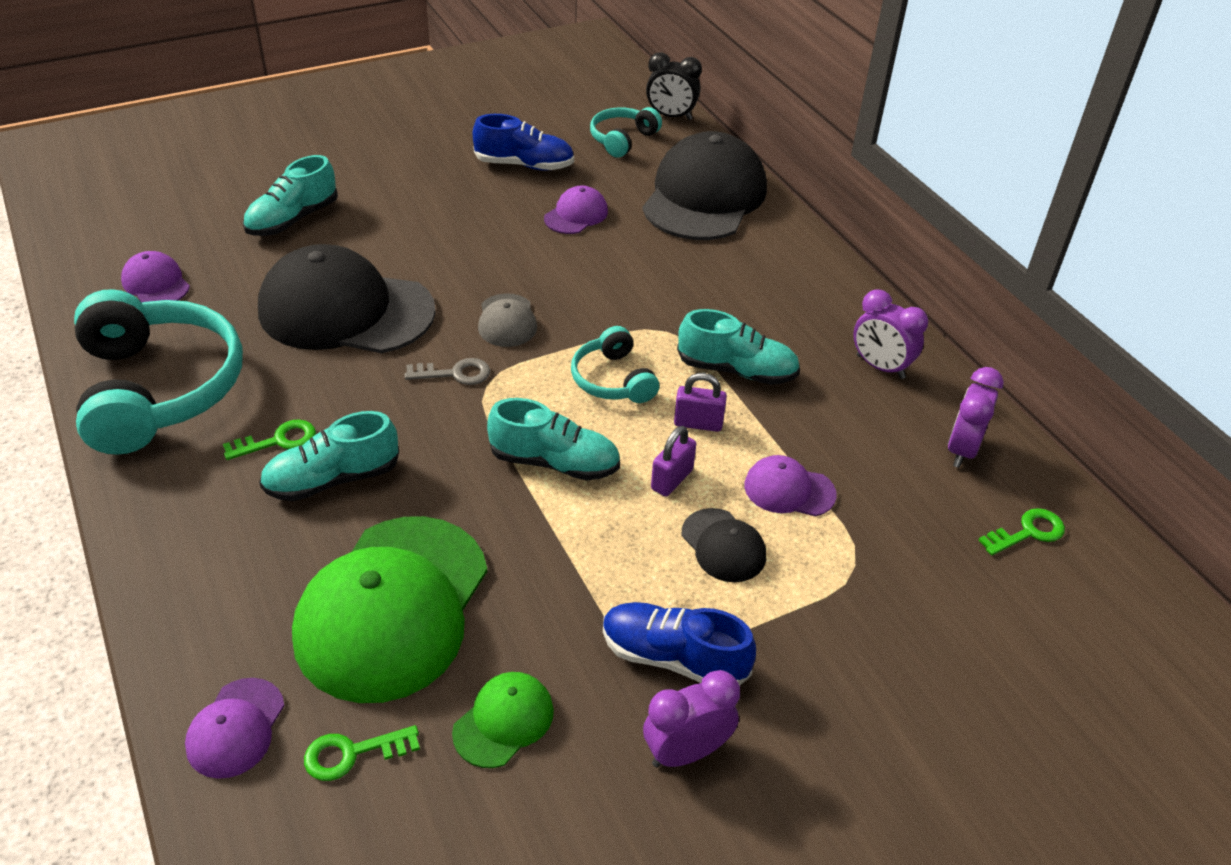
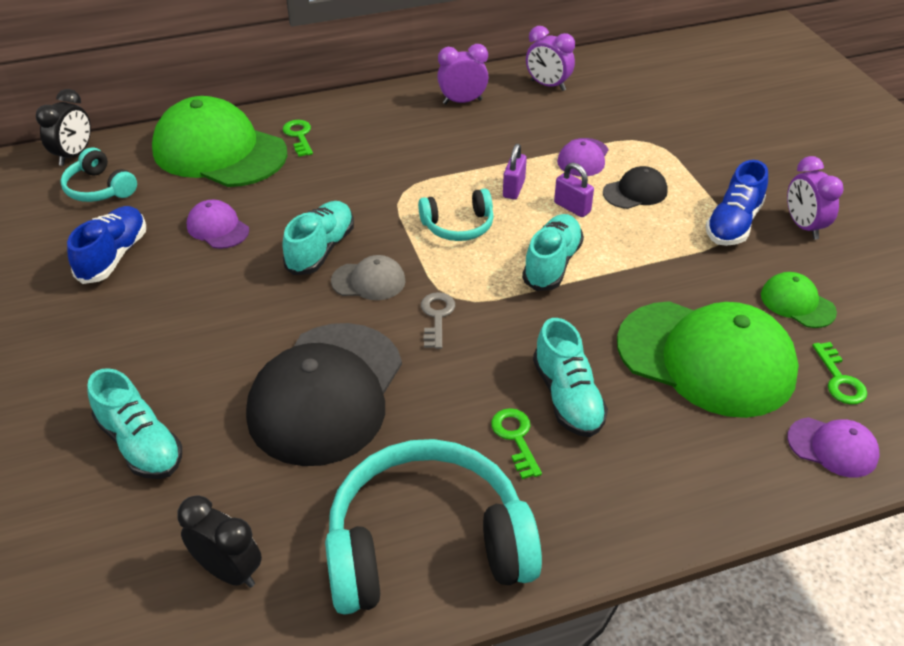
camera: 80 degrees left, 0 degrees up
(156, 283) = (229, 571): purple cap -> black clock
(704, 196) = (219, 151): black cap -> green cap
(736, 370) = (456, 164): turquoise shoe -> turquoise shoe (321, 249)
(880, 367) = (462, 102): purple clock -> purple clock turned 150 degrees counterclockwise
(1027, 532) = (619, 77): green key -> green key (299, 136)

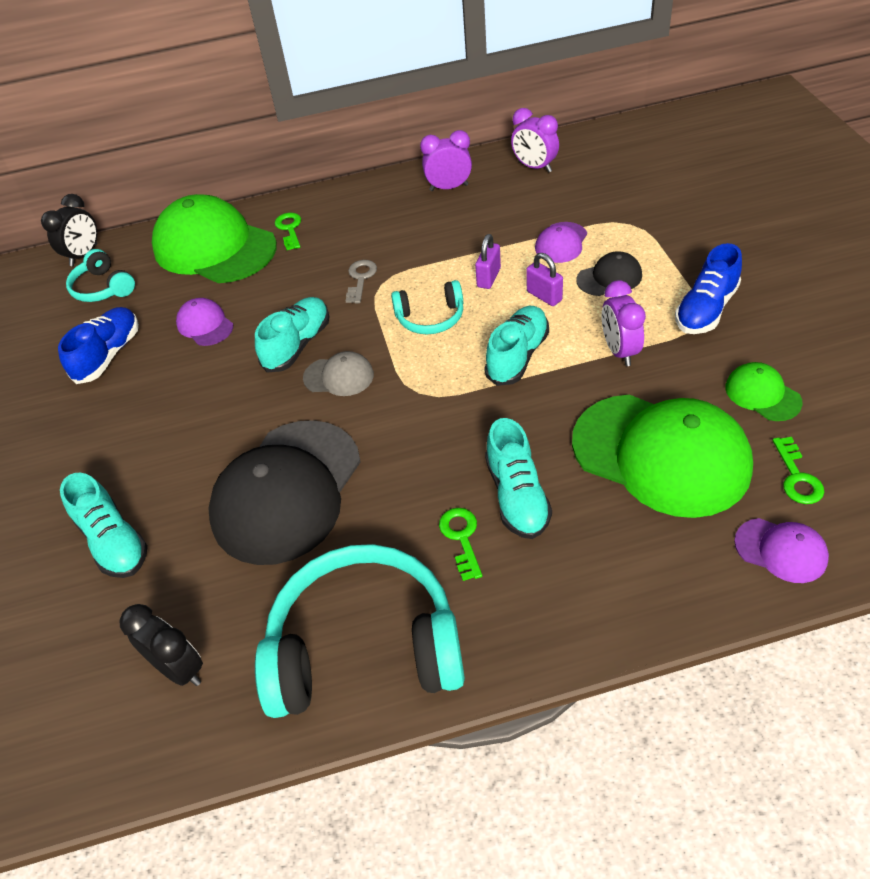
camera: 10 degrees right, 5 degrees up
(437, 317) = (399, 412): grey key -> grey key (360, 279)
(803, 226) = (779, 311): purple clock -> purple clock (619, 351)

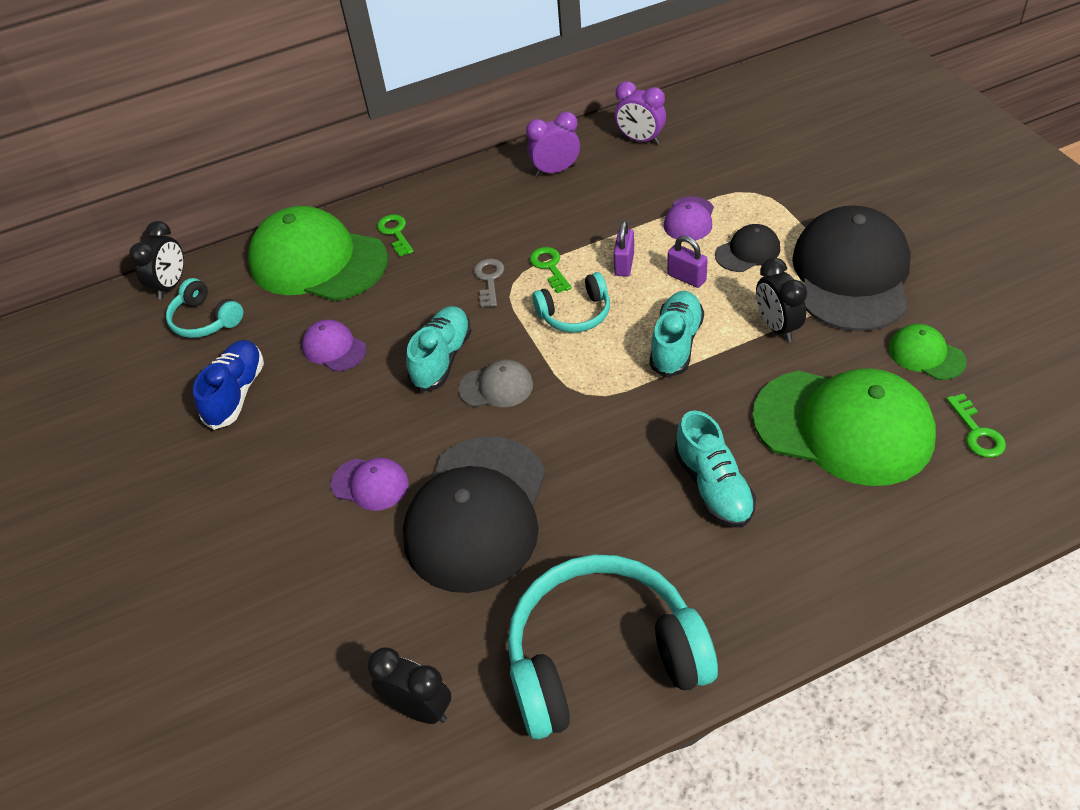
camera: 10 degrees left, 0 degrees up
(113, 541) = (307, 590): turquoise shoe -> none
(461, 538) = (669, 536): green key -> green key (550, 267)
(619, 351) = (777, 327): purple clock -> black clock
(706, 309) = (851, 274): blue shoe -> black cap
(781, 550) = (978, 505): purple cap -> purple cap (370, 484)

